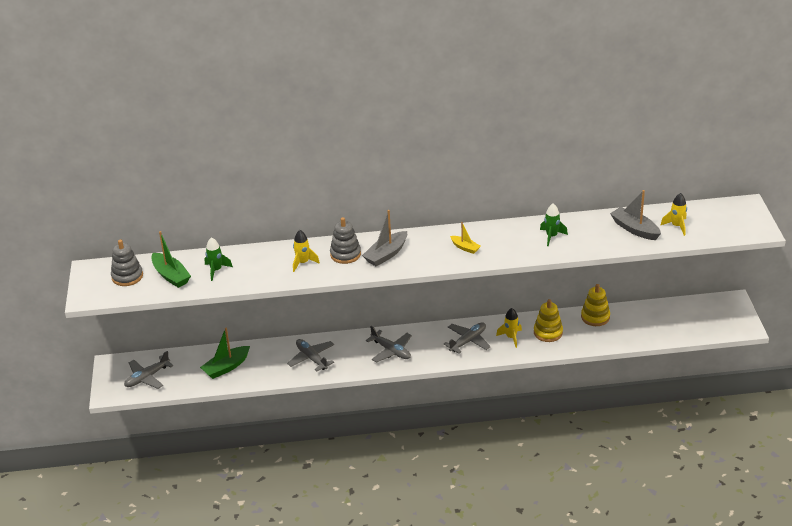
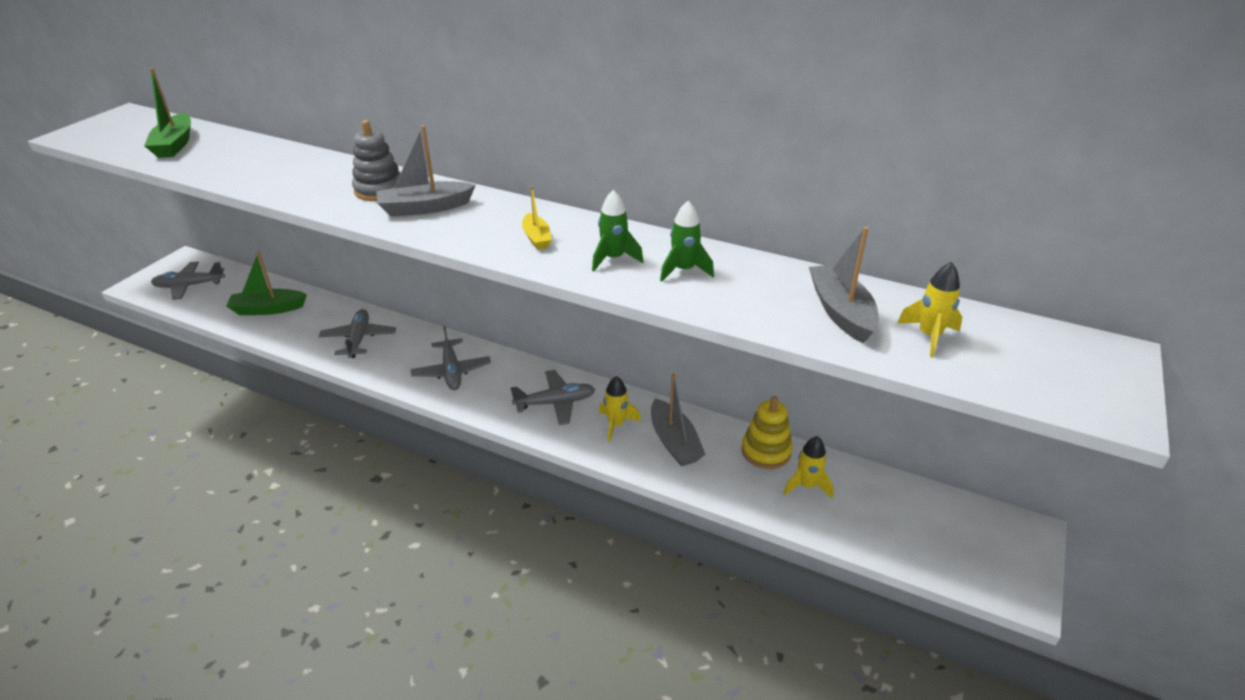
camera: 30 degrees right, 0 degrees up
(127, 276) = (139, 131): grey stacking toy -> none
(216, 270) = (223, 155): green rocket -> green rocket (613, 259)
(303, 263) = (319, 181): yellow rocket -> yellow rocket (806, 486)
(548, 332) = (674, 442): yellow stacking toy -> grey boat

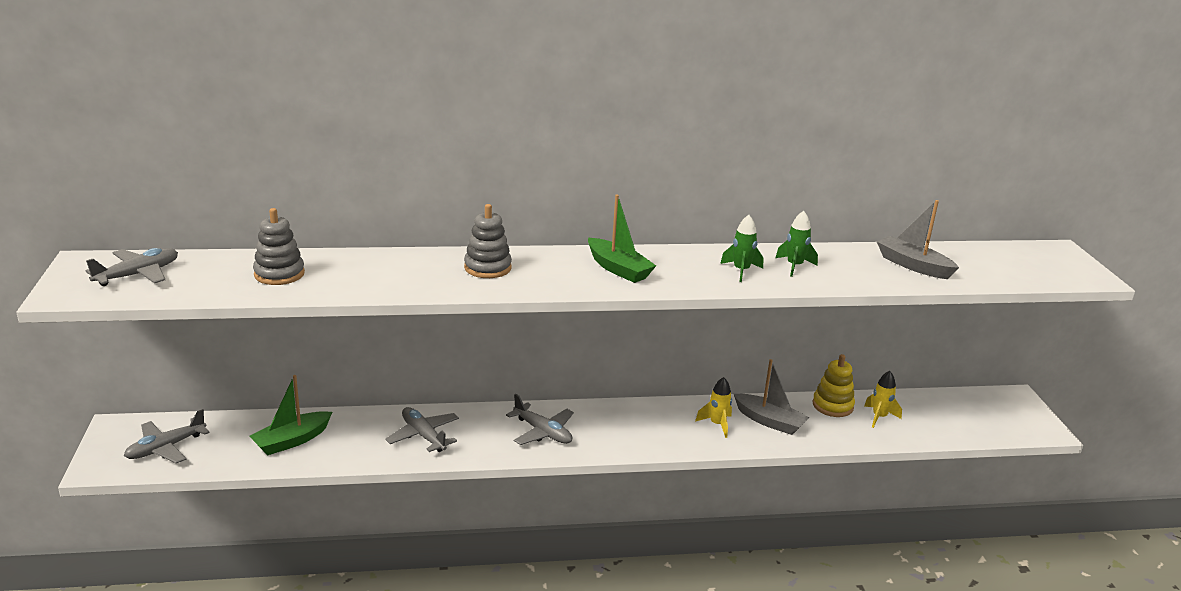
camera: 35 degrees left, 10 degrees down
(175, 144) = (210, 276): green boat -> green boat (618, 269)
(221, 154) = (279, 274): none -> grey stacking toy
(425, 208) = (550, 271): grey boat -> none
(536, 238) = (668, 271): yellow boat -> none
(555, 403) = (655, 426): grey plane -> grey plane (138, 274)
(929, 336) = (972, 266): yellow rocket -> none

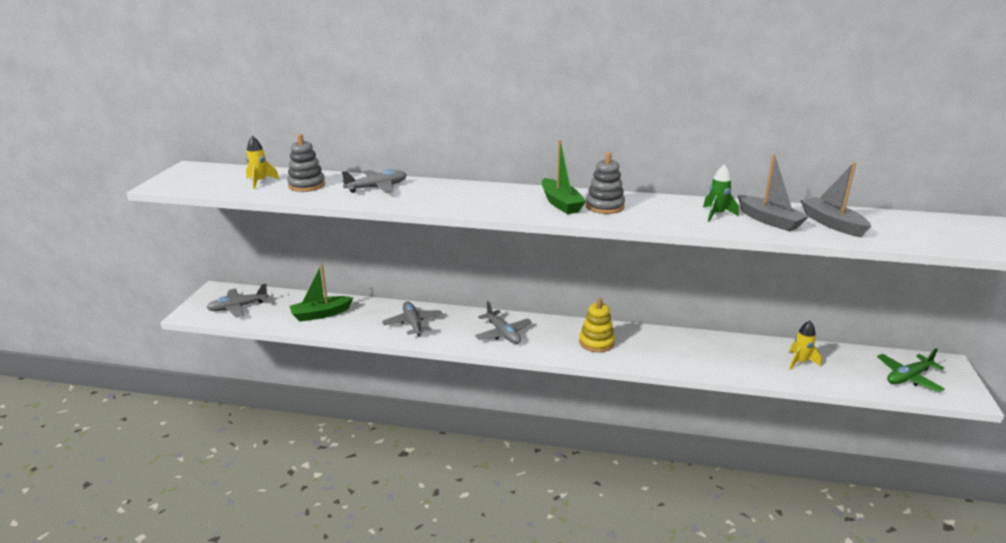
camera: 20 degrees right, 0 degrees up
(138, 274) = (216, 178): grey plane -> grey plane (377, 187)
(487, 268) = (458, 194): grey stacking toy -> grey stacking toy (604, 206)
(717, 424) = (648, 347): yellow rocket -> yellow rocket (260, 182)
(741, 271) = (665, 214): green rocket -> none
(769, 421) = (695, 351): grey boat -> grey boat (769, 220)
(832, 406) = (759, 347): yellow stacking toy -> yellow stacking toy (596, 342)
(986, 418) = (908, 377): none -> green plane

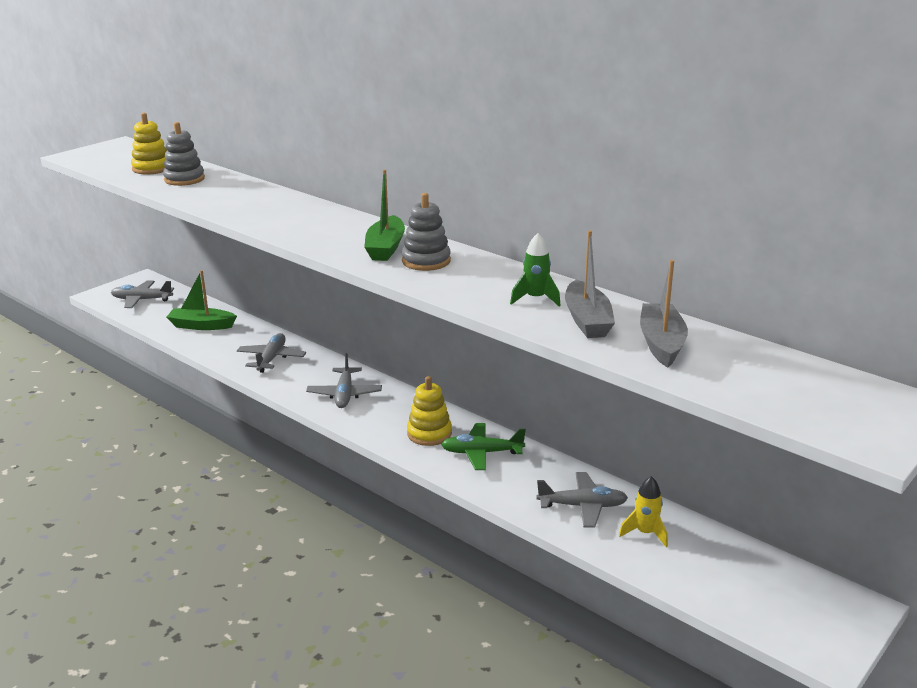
camera: 30 degrees right, 0 degrees up
(260, 182) = (152, 168): yellow rocket -> yellow stacking toy
(377, 187) = (240, 194): grey plane -> grey plane (583, 506)
(908, 377) = (772, 601): green plane -> green plane (481, 453)

